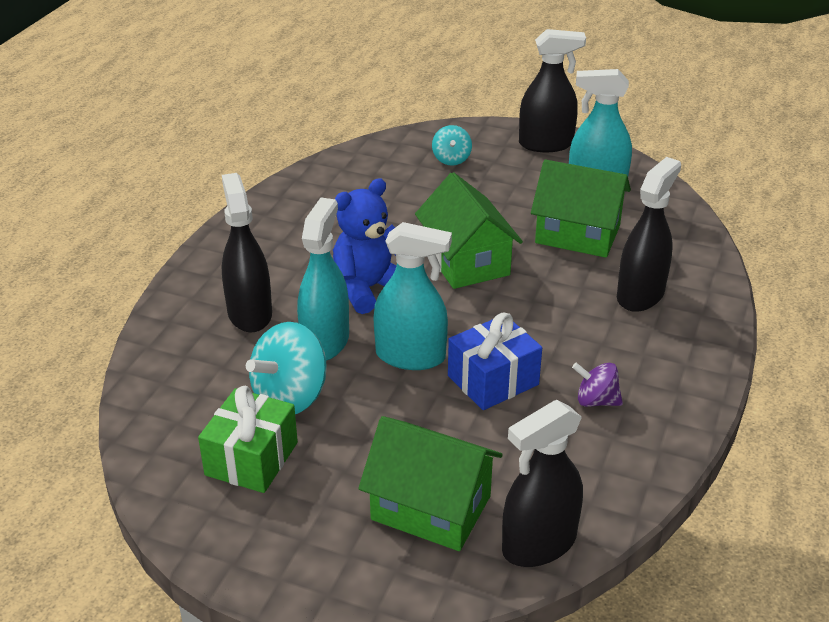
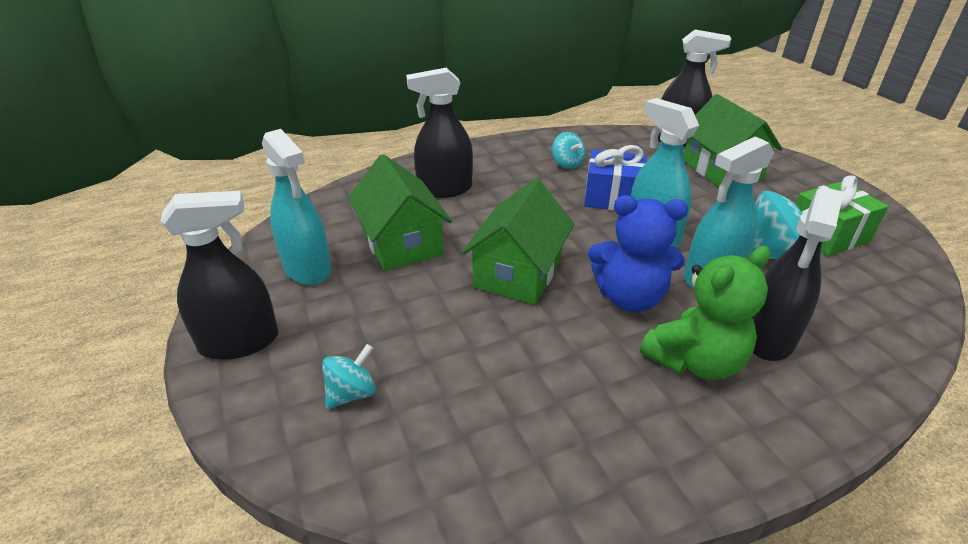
camera: 135 degrees left, 0 degrees up
(288, 271) = (695, 361): none -> green teddy bear
(546, 144) = (240, 342): black spray bottle -> black spray bottle turned 120 degrees clockwise
(596, 401) = (567, 164): purple spinning top -> turquoise spinning top

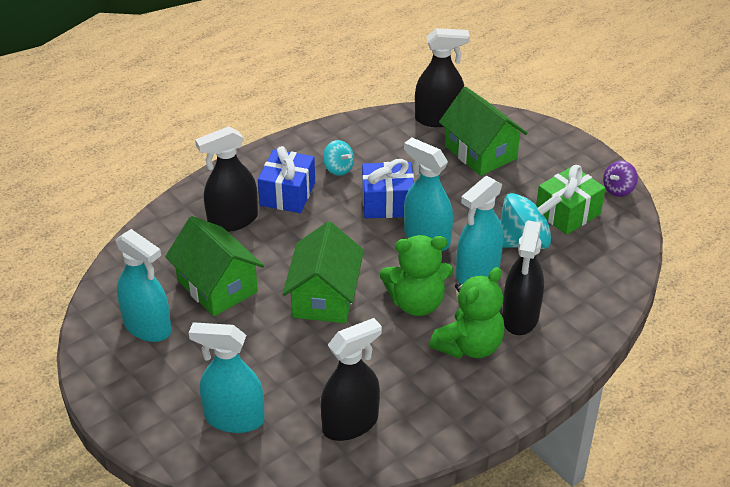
camera: 15 degrees left, 5 degrees up
(240, 342) = (129, 399): black spray bottle -> black spray bottle (350, 423)
(352, 393) = (234, 418): turquoise spinning top -> turquoise spray bottle
(509, 176) = (287, 194): none -> blue gift
(629, 298) = (416, 303): blue teddy bear -> green teddy bear
(889, 222) = (618, 189): none -> purple spinning top

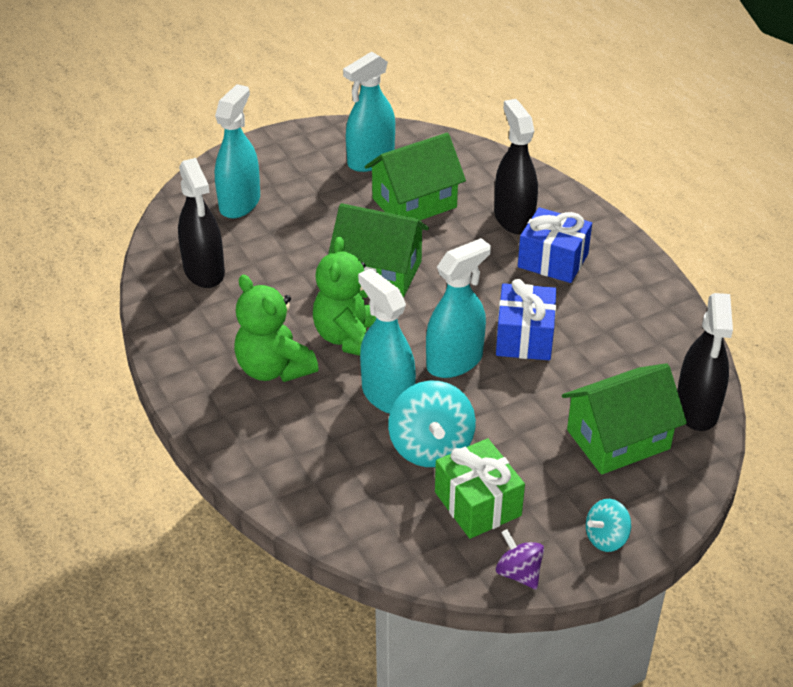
camera: 100 degrees right, 0 degrees up
(338, 169) = (595, 304): turquoise spinning top -> turquoise spinning top (606, 538)
(520, 317) = (303, 418): black spray bottle -> none

